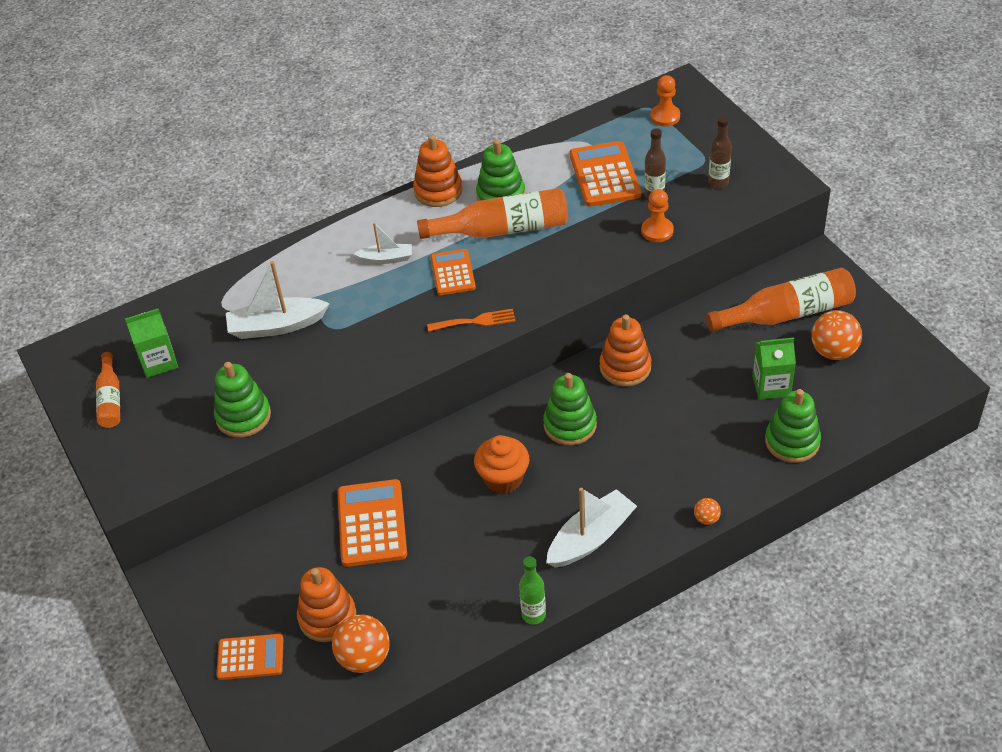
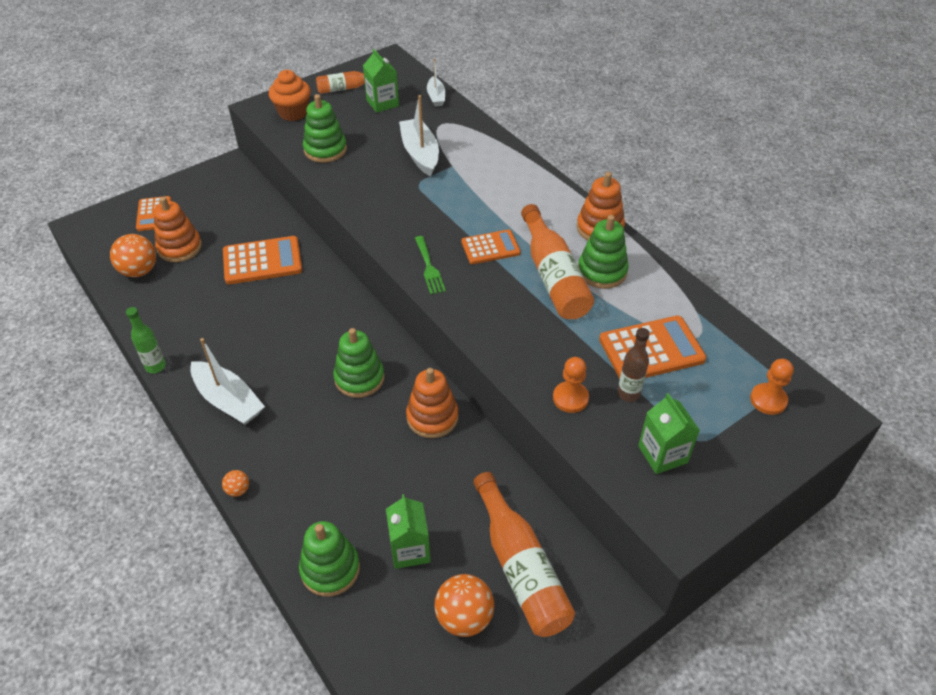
camera: 80 degrees right, 0 degrees up
(386, 258) = (504, 205): white boat -> white boat (436, 97)
(475, 321) = (429, 268): orange fork -> green fork
(503, 478) = (300, 336): orange cupcake -> orange cupcake (293, 113)
(718, 182) = (662, 454): brown bottle -> green carton

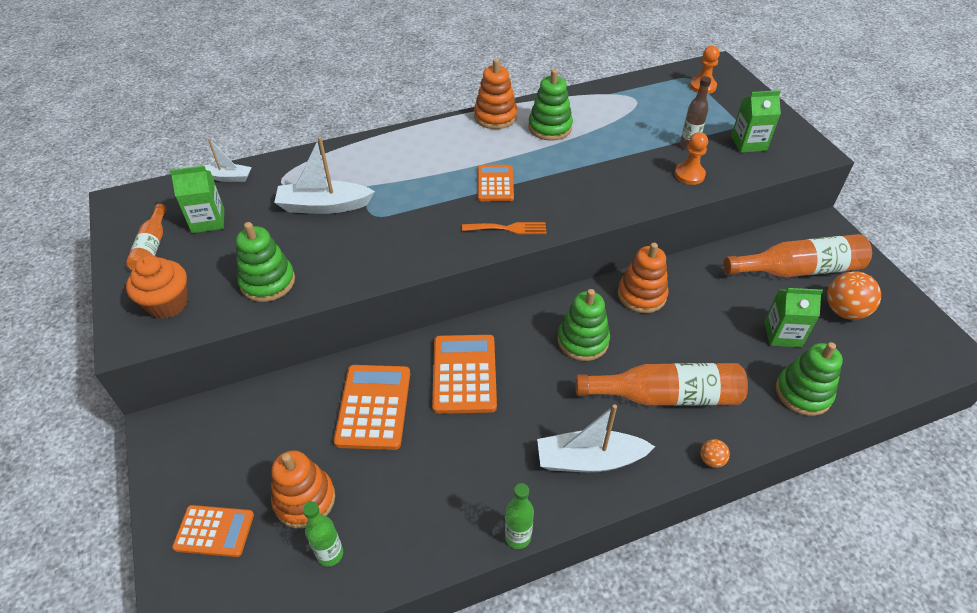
camera: 75 degrees left, 0 degrees up
(139, 271) = (330, 554): orange ball -> green bottle
(228, 400) = (589, 460): white boat -> white boat turned 150 degrees counterclockwise
(429, 268) = (508, 228): green fork -> orange fork
(553, 276) = (547, 154): orange bottle -> orange bottle (666, 395)
(651, 349) = (645, 124): orange calculator -> orange calculator (464, 374)

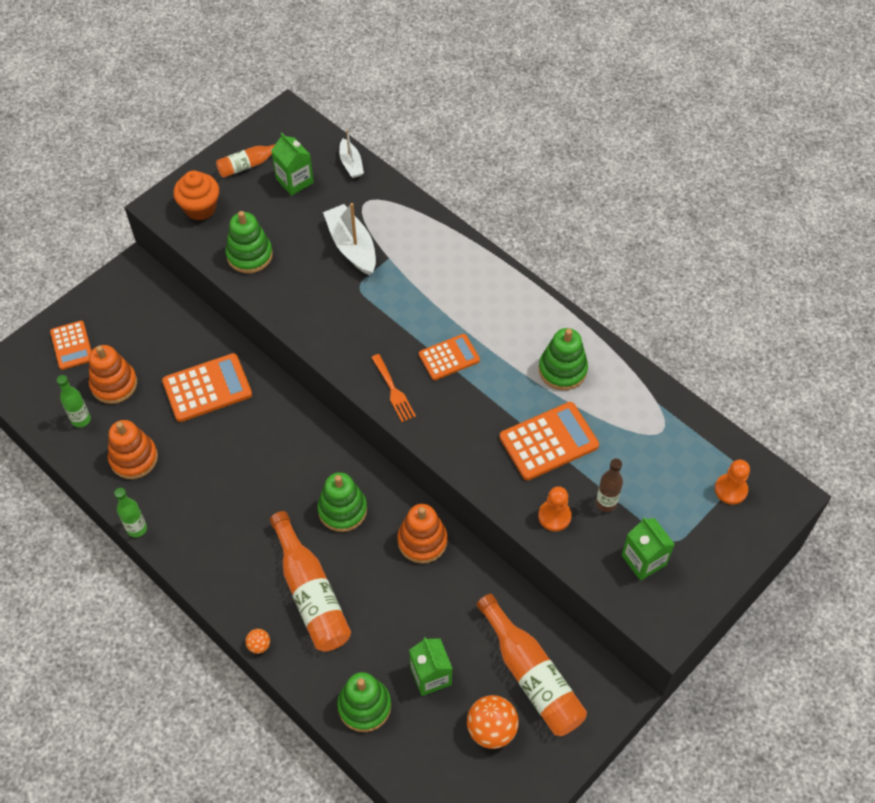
camera: 65 degrees right, 10 degrees up
(464, 374) = (266, 435): orange calculator -> orange calculator (548, 441)
(495, 117) = (552, 317): orange stacking toy -> orange stacking toy (134, 458)
(589, 460) = (221, 554): white boat -> none

